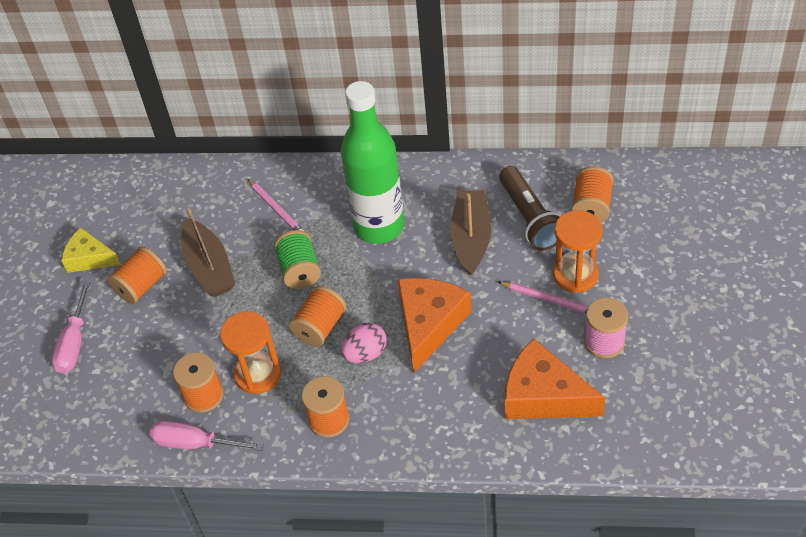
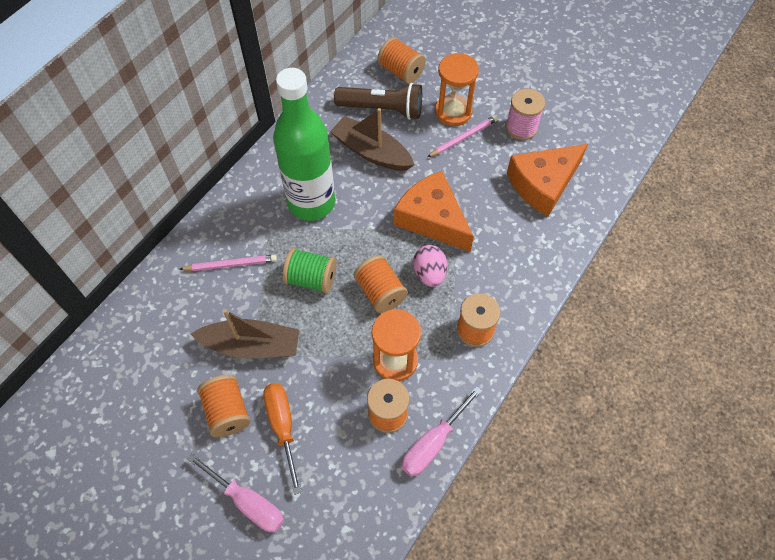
camera: 65 degrees left, 10 degrees up
(89, 258) = (155, 444): yellow cheese -> none
(149, 330) = (283, 427): none -> orange screwdriver

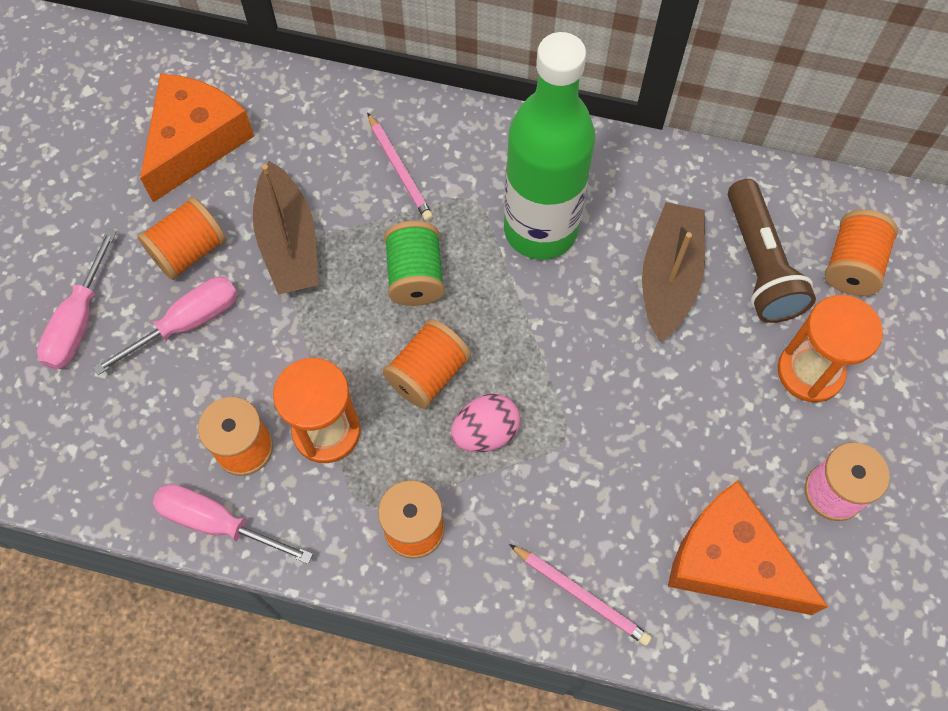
camera: 70 degrees right, 5 degrees up
(283, 427) = (186, 324): orange screwdriver -> pink screwdriver
(432, 219) = (584, 406): orange cheese -> orange cheese (195, 142)
(463, 138) = (764, 404): pink pencil -> pink pencil (580, 595)

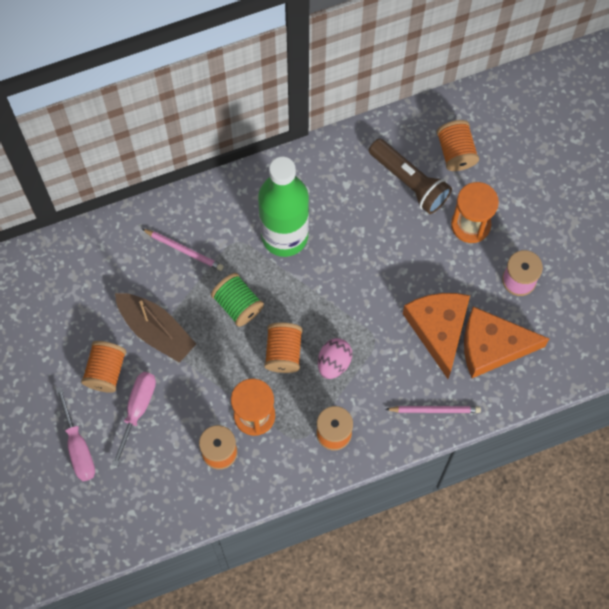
camera: 35 degrees left, 5 degrees up
(195, 142) = (57, 308): orange cheese -> orange cheese (438, 329)
(218, 523) = (236, 496): pink screwdriver -> none
(669, 278) = (369, 219): brown boat -> none

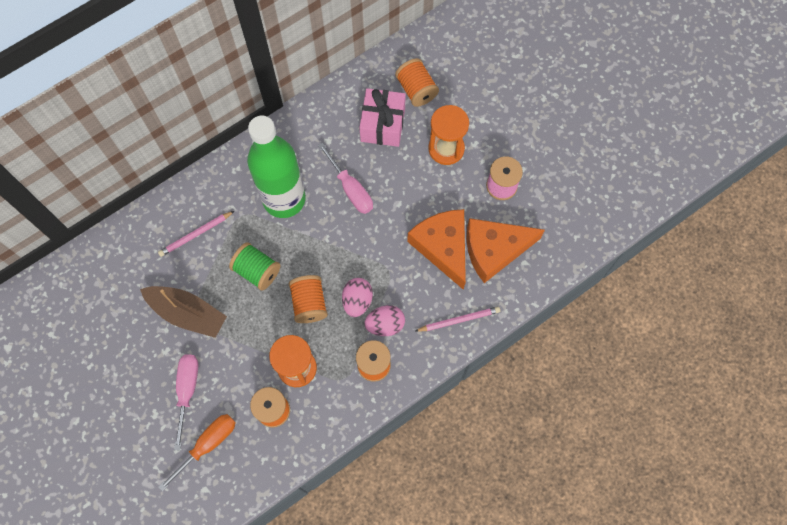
camera: 15 degrees left, 0 degrees up
(78, 447) = (139, 440): pink screwdriver -> pink screwdriver (350, 189)
(106, 371) = (149, 363): orange spool -> none
(145, 469) = (207, 445): none -> orange screwdriver
(184, 250) = (196, 234): pink pencil -> pink pencil turned 135 degrees clockwise
(356, 394) = (385, 324): none -> pink egg
(409, 181) = (383, 124): brown flashlight -> pink gift

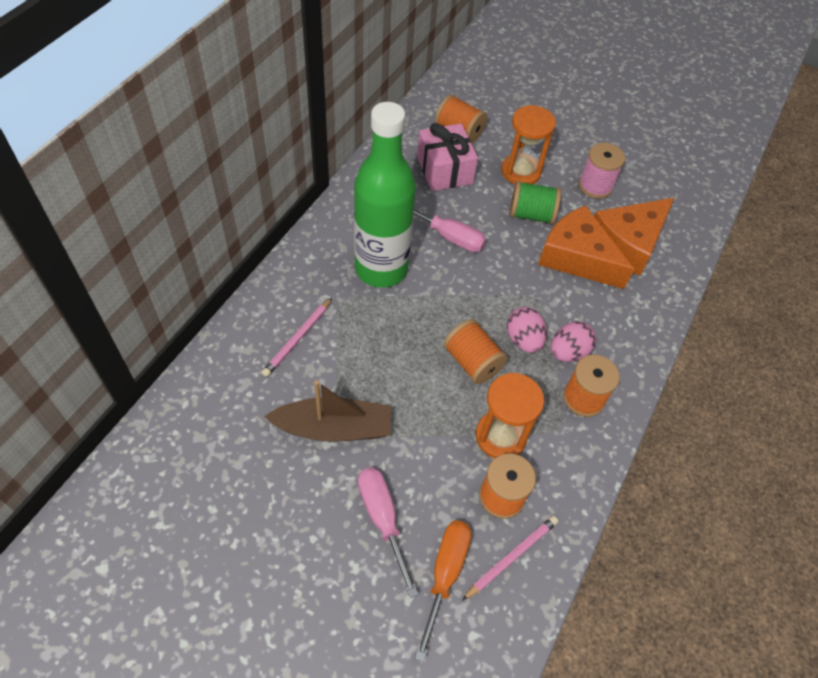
camera: 30 degrees left, 15 degrees down
(257, 271) = (392, 351): green spool -> green spool (531, 215)
(459, 320) = (640, 319): pink pencil -> pink pencil (511, 557)

